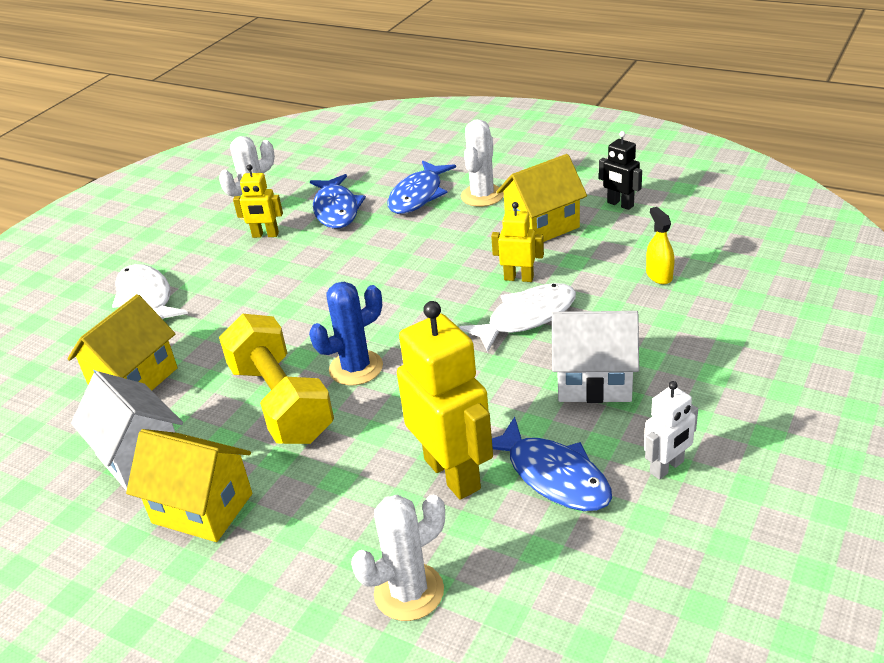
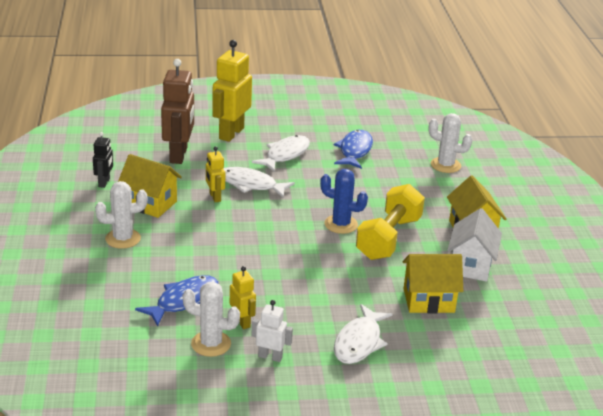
camera: 130 degrees left, 5 degrees down
(418, 195) = (139, 268): blue fish -> none
(453, 474) = (379, 174): yellow robot -> yellow robot (231, 133)
(594, 382) = (285, 155): white house -> white fish
(659, 275) = (179, 155): yellow spray bottle -> brown robot
(667, 467) = (323, 128): white robot -> white robot (270, 357)

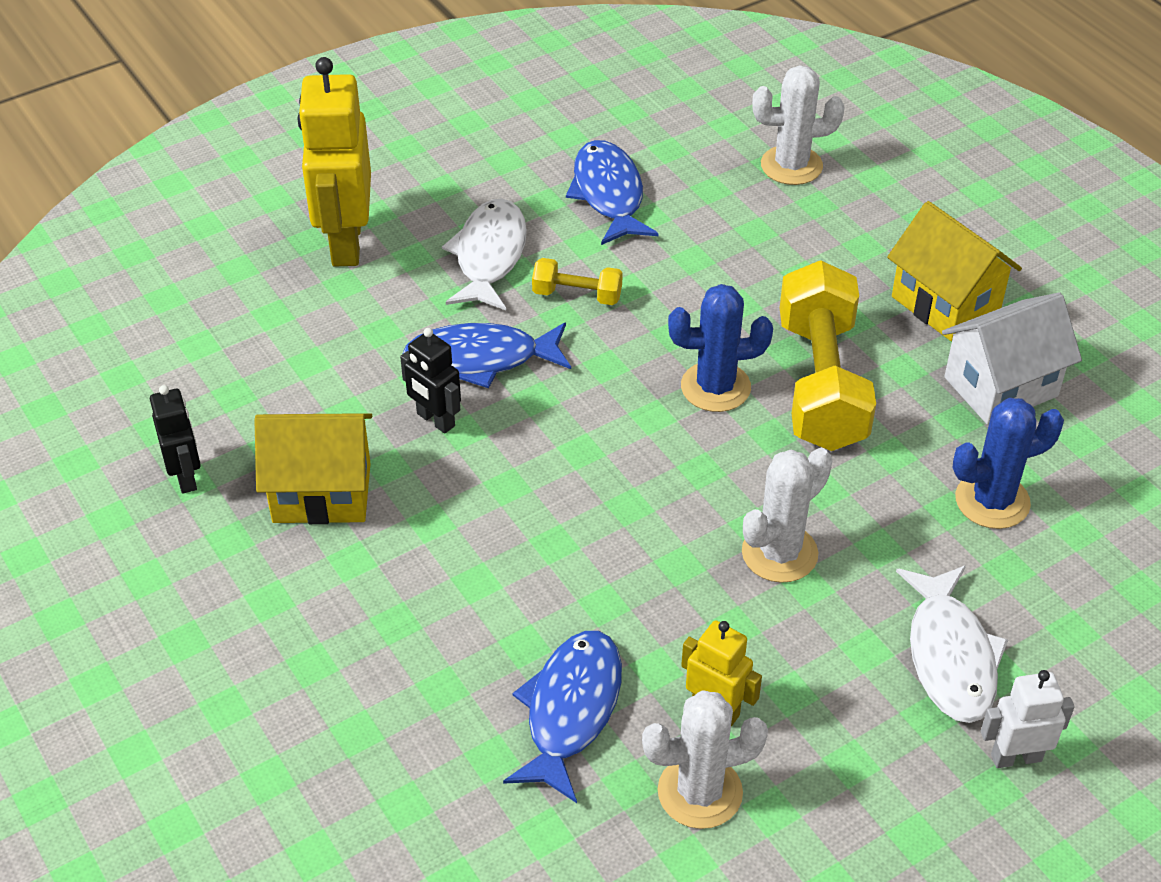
camera: 25 degrees left, 15 degrees up
(123, 239) = (335, 608): white cactus -> white cactus (779, 553)
(179, 155) = (284, 341): brown robot -> none
(215, 197) = (435, 420): yellow robot -> black robot
(250, 185) = (480, 359): white fish -> blue fish
(270, 357) = (826, 768): white robot -> white robot (1016, 757)
(310, 178) = (577, 295): none -> yellow dumbbell
(428, 300) = (992, 501): yellow house -> blue cactus
(470, 265) = (1000, 387): white house -> white house turned 75 degrees clockwise

